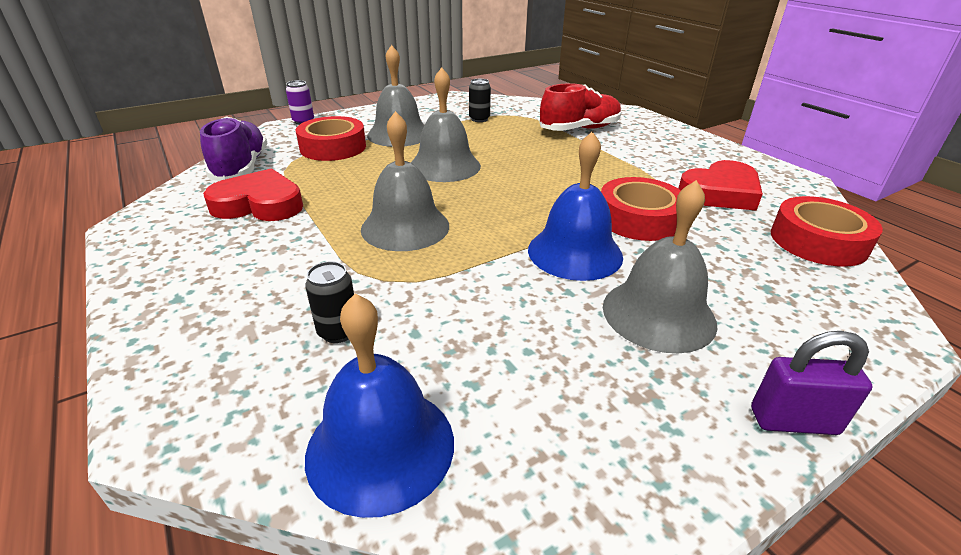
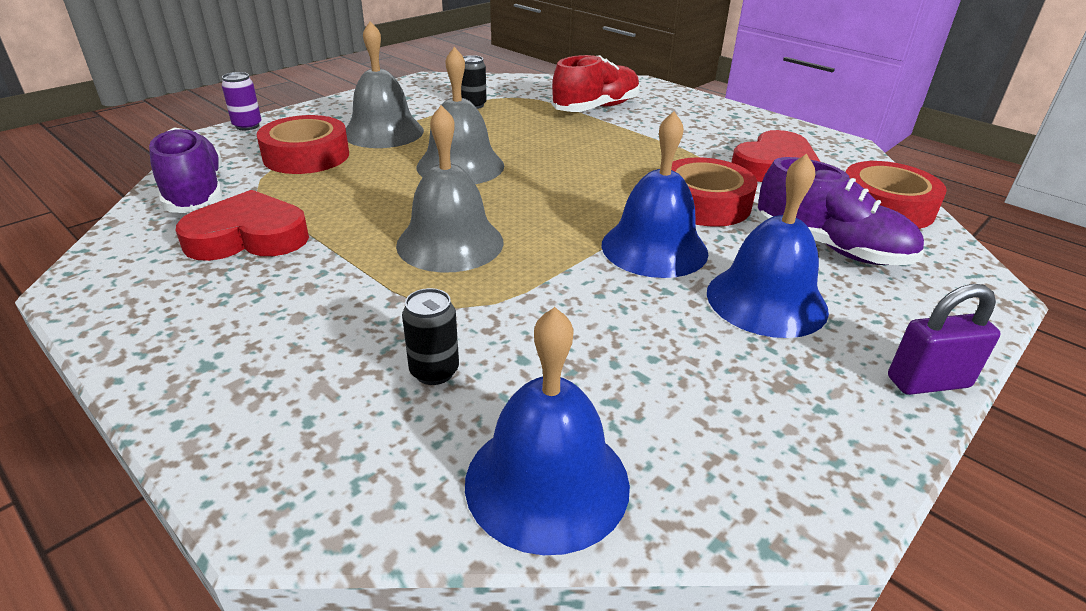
camera: 15 degrees left, 0 degrees up
(658, 314) = (766, 300): grey bell -> blue bell
(744, 273) = (830, 248): none -> purple shoe

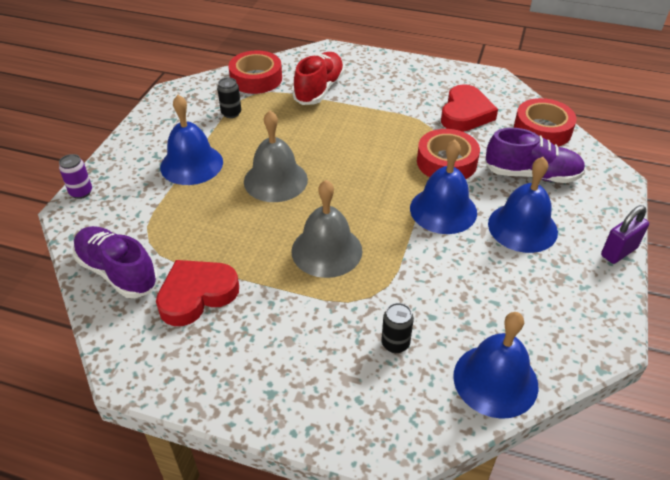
camera: 25 degrees left, 10 degrees up
(306, 156) = (159, 208): red tape -> red tape (256, 78)
(383, 132) = (191, 164): grey bell -> blue bell

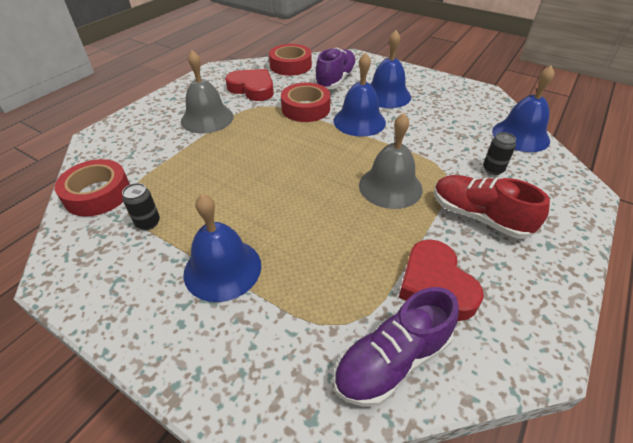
camera: 75 degrees left, 0 degrees up
(81, 192) = (218, 406): purple can -> none
(275, 180) = (284, 204): grey bell -> grey bell (207, 118)
(319, 89) = (158, 153): red shoe -> red shoe (478, 216)
(618, 252) = (416, 71): purple padlock -> none

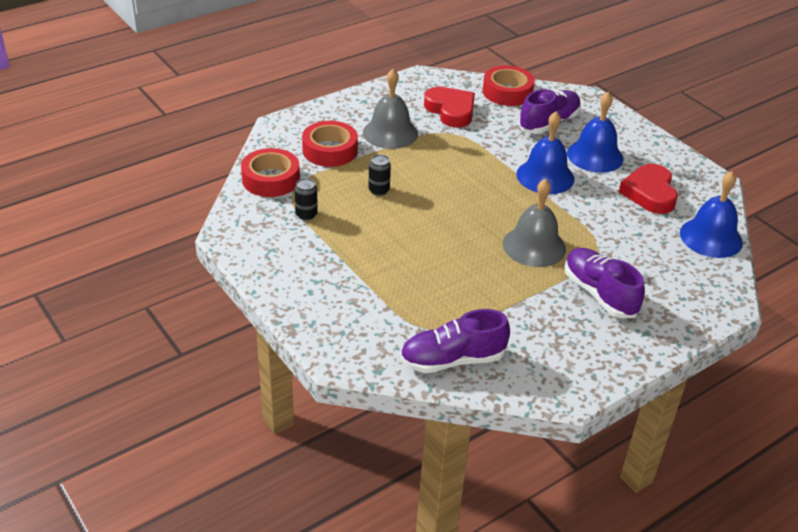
camera: 20 degrees right, 5 degrees down
(222, 269) = (354, 266): blue bell -> none
(306, 108) = (496, 148): red tape -> red tape (330, 150)
(435, 284) = (520, 328): red heart -> red heart (649, 193)
(478, 216) = (599, 293): red shoe -> purple shoe
(493, 169) = (649, 260): black can -> black can (379, 190)

